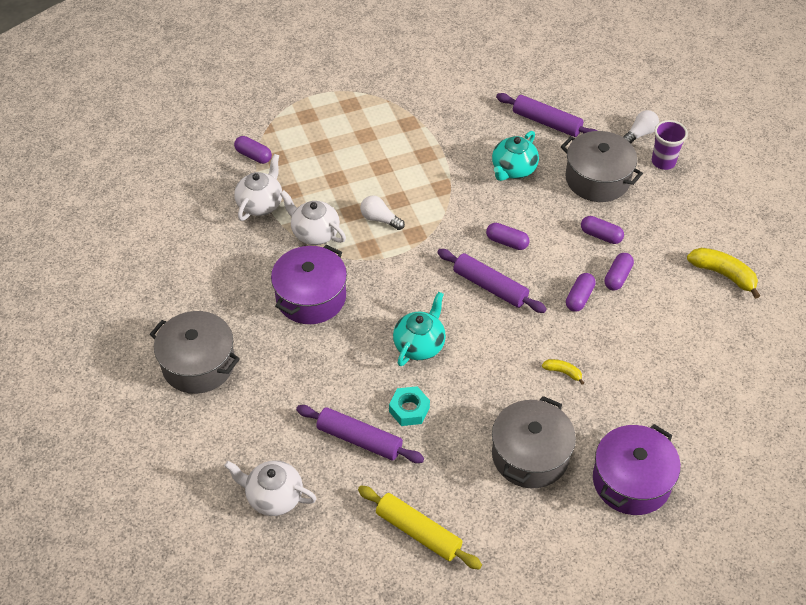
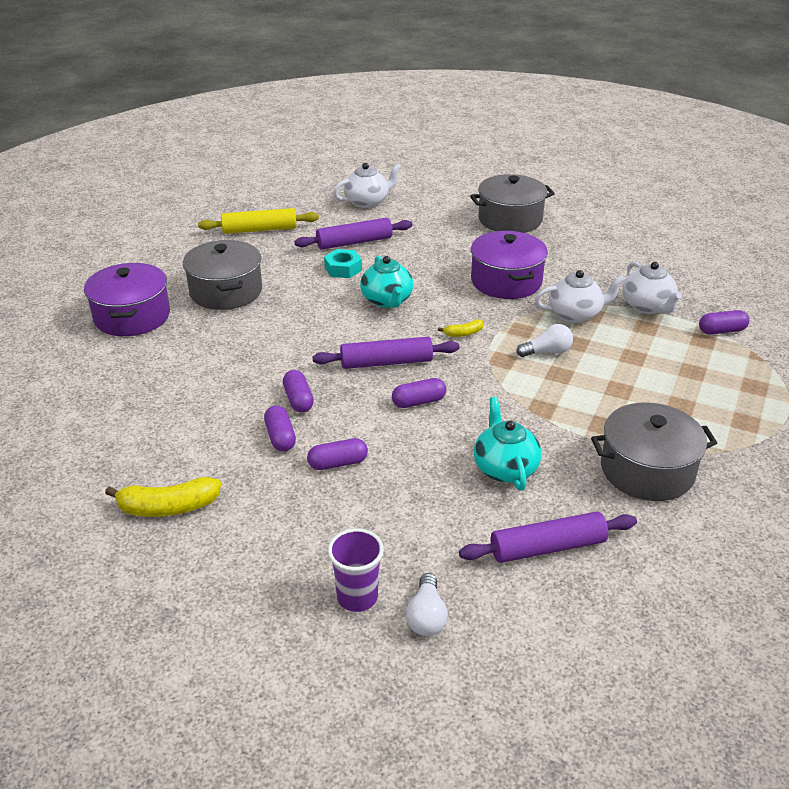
camera: 135 degrees right, 15 degrees down
(563, 372) = (253, 344): yellow banana -> yellow banana (463, 333)
(597, 179) = (409, 519): grey pot -> grey pot (647, 470)

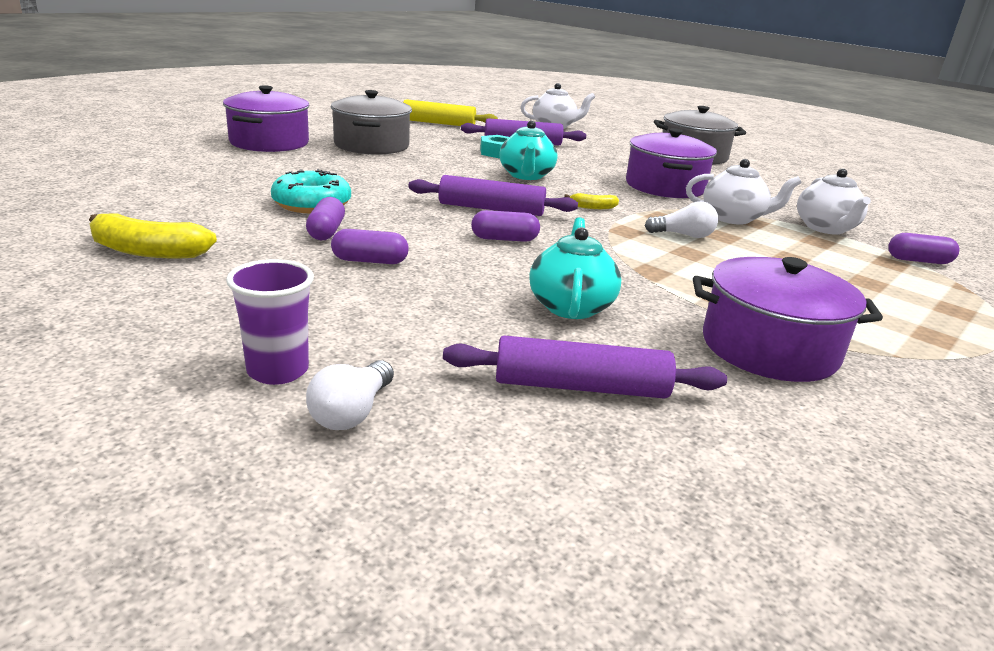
camera: 15 degrees right, 10 degrees down
(242, 403) = (312, 204): none -> turquoise donut
(298, 400) = (373, 213): purple capsule -> none
(647, 470) = (769, 348): grey pot -> purple pot

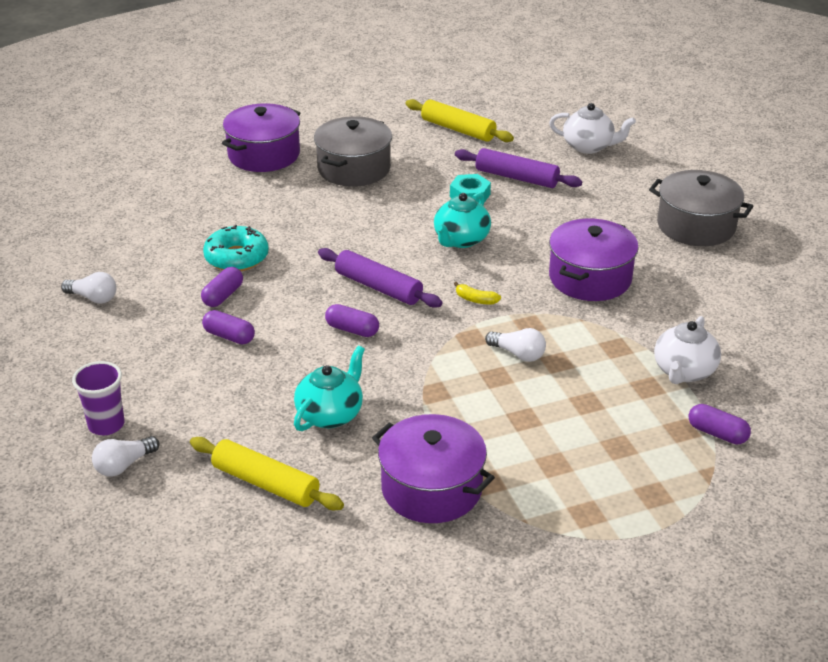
camera: 30 degrees right, 10 degrees up
(148, 252) = (93, 298): yellow banana -> white light bulb
(580, 387) = (265, 483): purple rolling pin -> yellow rolling pin
(733, 218) = (601, 339): white teapot -> none

